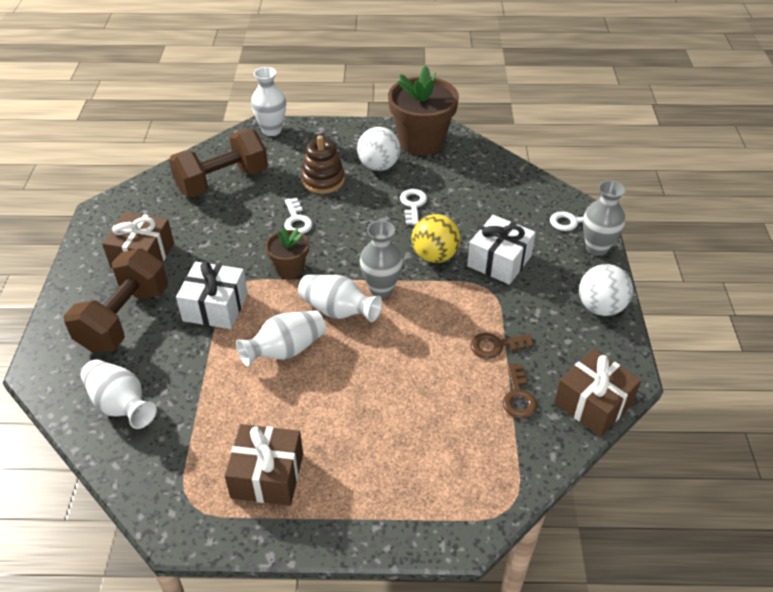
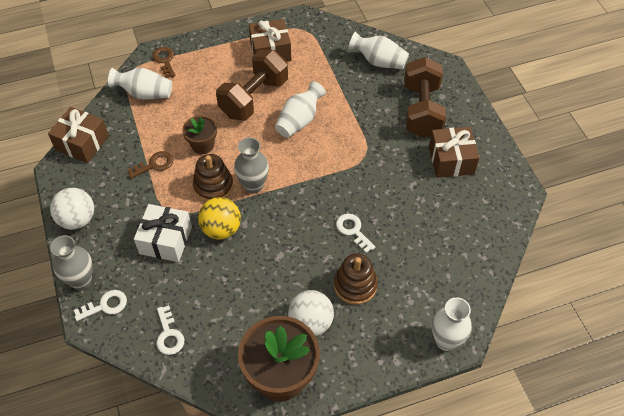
camera: 160 degrees right, 10 degrees up
(215, 307) = (366, 136): white gift -> none
(222, 181) = (445, 254): brown dumbbell -> brown dumbbell (254, 98)
(290, 269) = (332, 182): brown flower pot -> brown flower pot (202, 145)
(338, 311) = (278, 158): white vase -> white vase (144, 94)
(413, 205) = (258, 281): white key -> white key (169, 335)
(429, 301) = (213, 186): none -> brown stacking toy
(518, 396) = (133, 134): brown key -> brown key (165, 60)

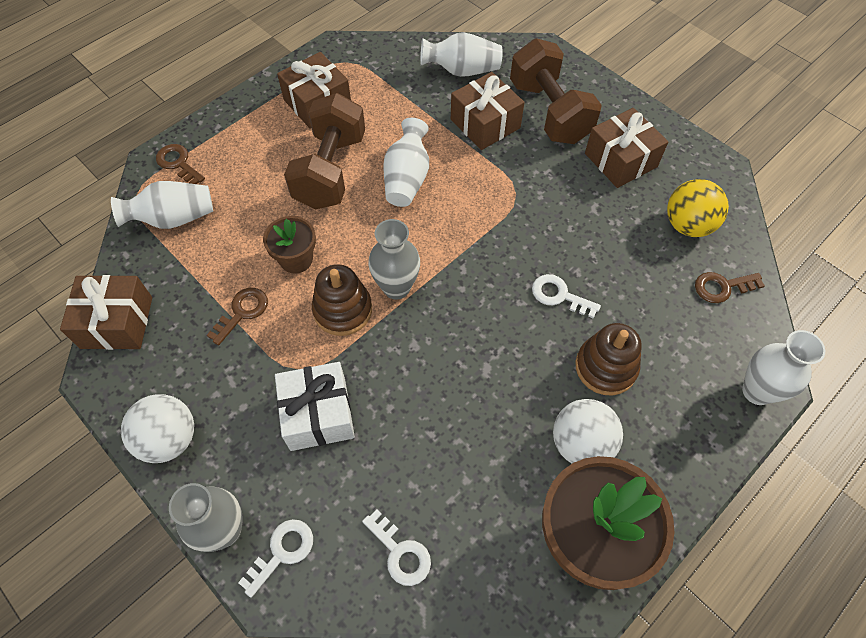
camera: 25 degrees left, 5 degrees up
(221, 229) = (387, 365): yellow ball -> yellow ball (688, 225)
(372, 103) = (485, 124): none -> brown gift
(466, 268) = (722, 287): none -> brown key

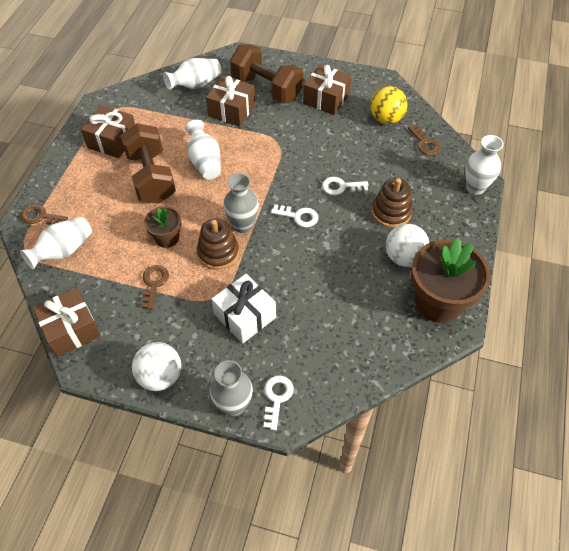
camera: 30 degrees left, 5 degrees down
(400, 552) = (344, 361): white key -> white key (298, 216)
(722, 287) = (425, 143): brown key -> brown key turned 75 degrees counterclockwise

